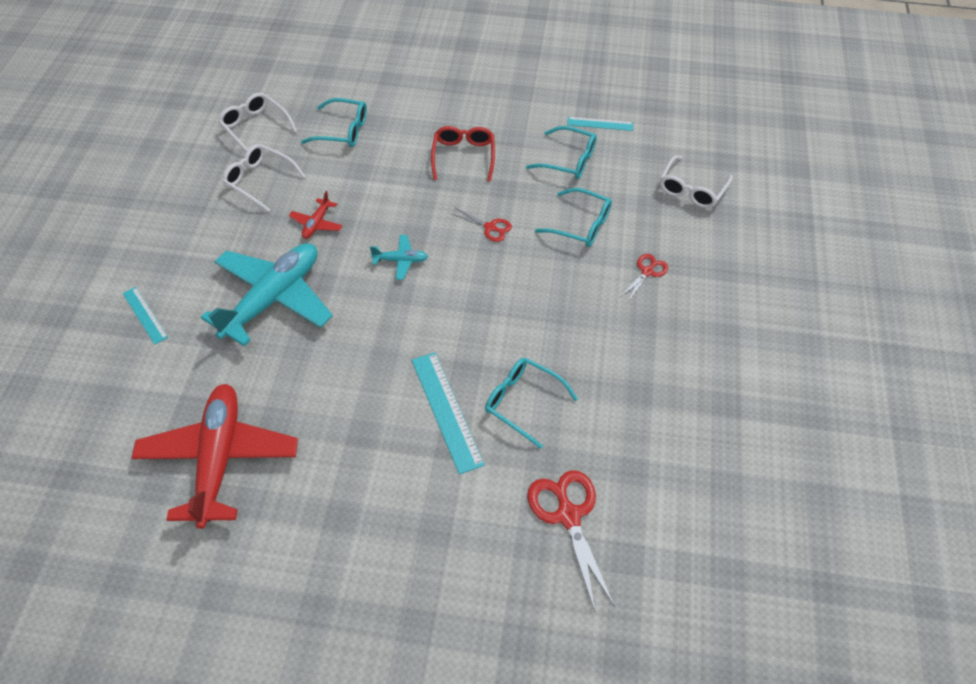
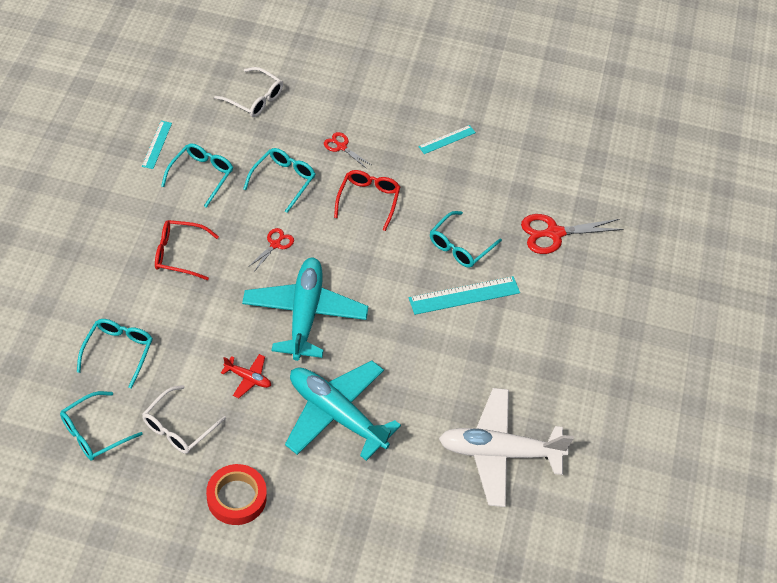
camera: 90 degrees left, 0 degrees up
(145, 315) = (343, 520): turquoise ruler -> turquoise ruler (447, 139)
(179, 230) = (236, 497): none -> red tape
(219, 459) = (499, 452): red plane -> white plane
(255, 127) = (94, 433): white glasses -> turquoise glasses
(400, 260) = (304, 314): turquoise plane -> turquoise plane, size x2.36
(573, 303) = (368, 200): none -> red glasses

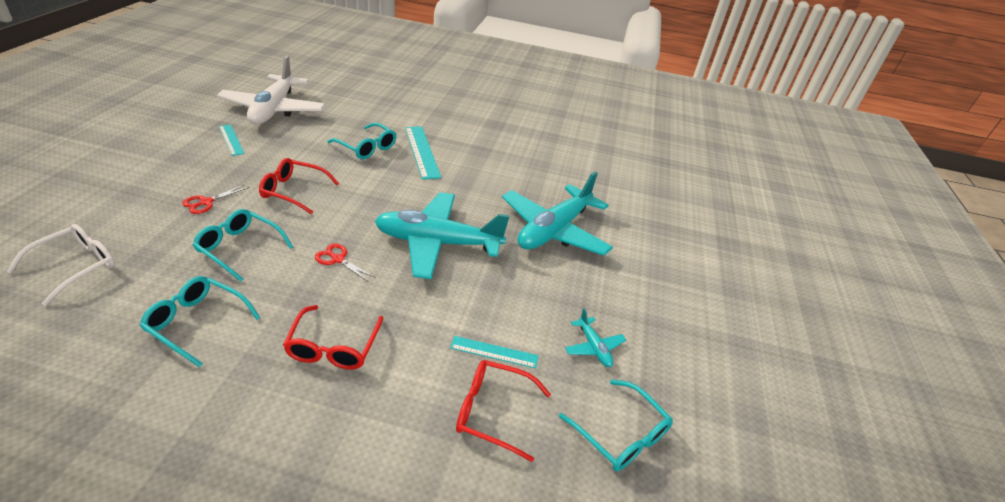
camera: 90 degrees left, 15 degrees down
(118, 351) = (492, 412): turquoise glasses -> red glasses
(157, 144) = (104, 375): turquoise ruler -> turquoise ruler (494, 352)
(178, 427) = (593, 347): white glasses -> turquoise plane
(236, 497) = (662, 301): red tape -> none
(248, 378) = (521, 288): red plane -> none
(499, 452) = (571, 154): white plane -> white plane (274, 109)
(554, 233) = (363, 105): red scissors -> none

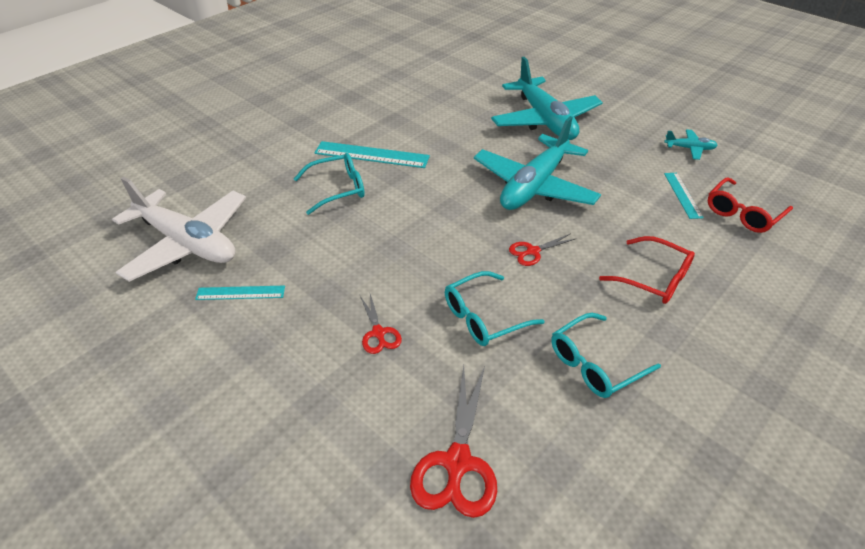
camera: 55 degrees left, 5 degrees up
(76, 266) = (457, 462): white glasses -> red scissors
(293, 191) = (395, 260): red glasses -> none
(494, 352) = (682, 195): turquoise ruler -> turquoise ruler turned 45 degrees counterclockwise
(621, 435) = (772, 166): turquoise glasses -> none

